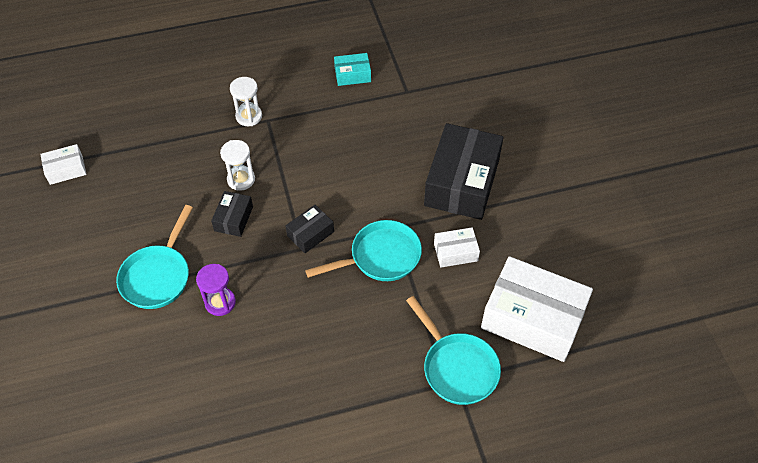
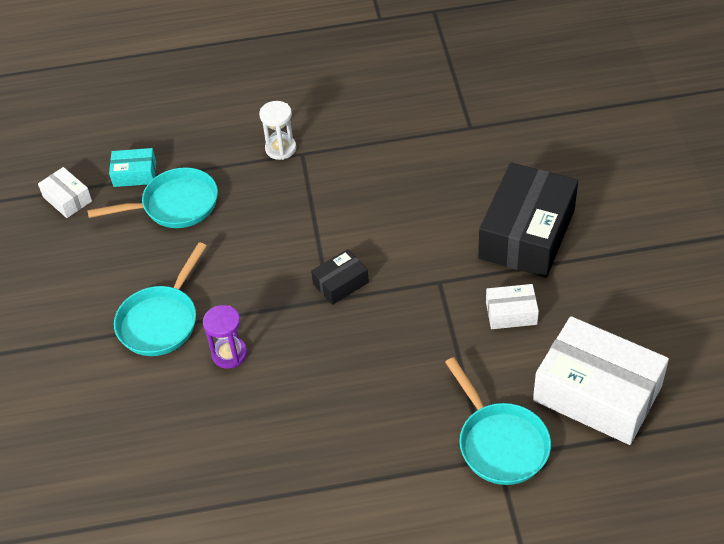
camera: 10 degrees right, 5 degrees down
(66, 169) = (67, 199): white box -> white box turned 60 degrees clockwise
(233, 219) = (253, 262): black box -> none
(241, 179) = (265, 219): white hourglass -> none
(352, 75) = (407, 106): turquoise box -> turquoise box (135, 174)
(380, 257) = (421, 313): turquoise pan -> turquoise pan (175, 205)

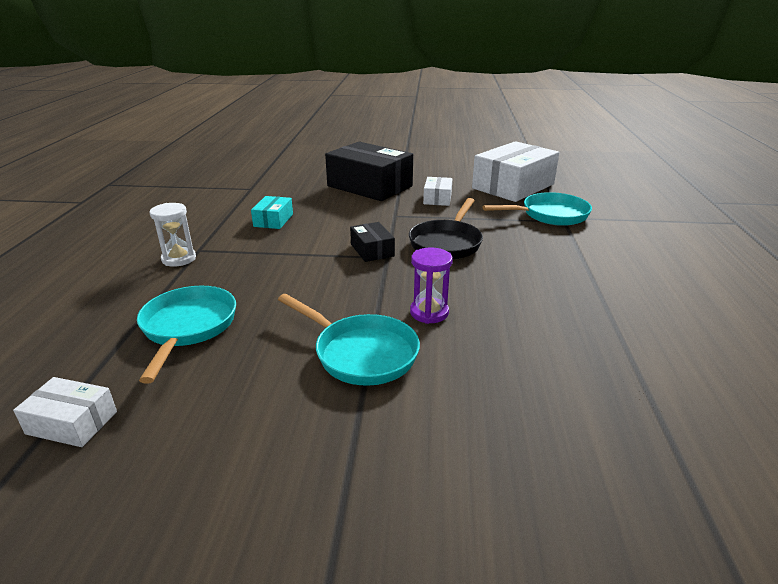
camera: 80 degrees left, 20 degrees down
(67, 199) = (72, 422): white box -> white box turned 45 degrees clockwise
(135, 174) = (100, 354): turquoise box -> turquoise box (273, 220)
(378, 344) = (447, 243): none -> black pan

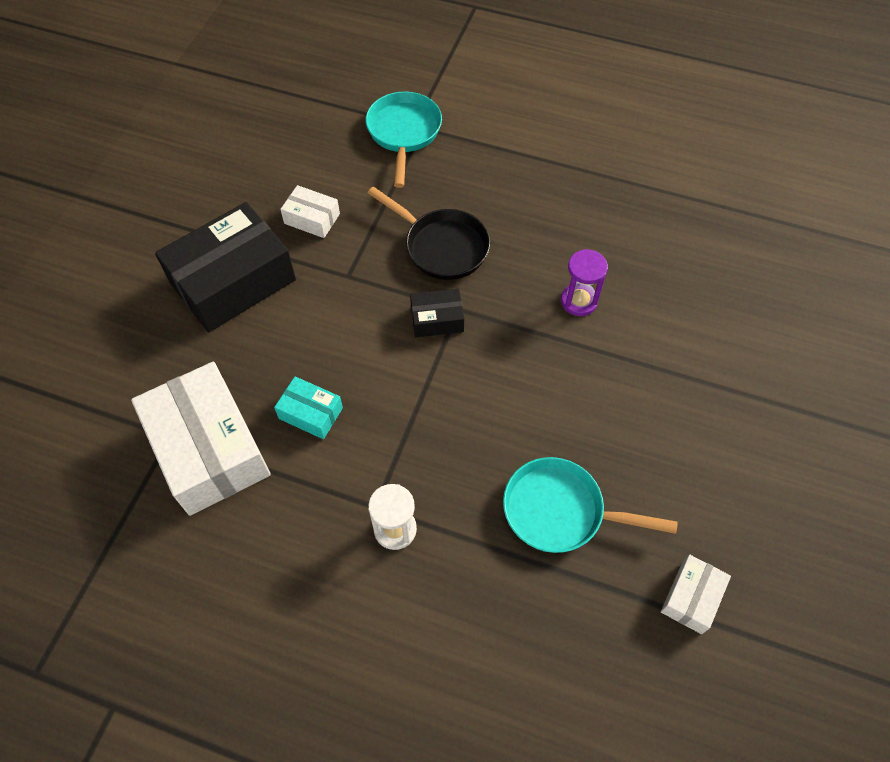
camera: 75 degrees left, 30 degrees up
(361, 353) = (632, 367): turquoise pan -> none
(513, 186) = (305, 132): white box -> white box (209, 449)

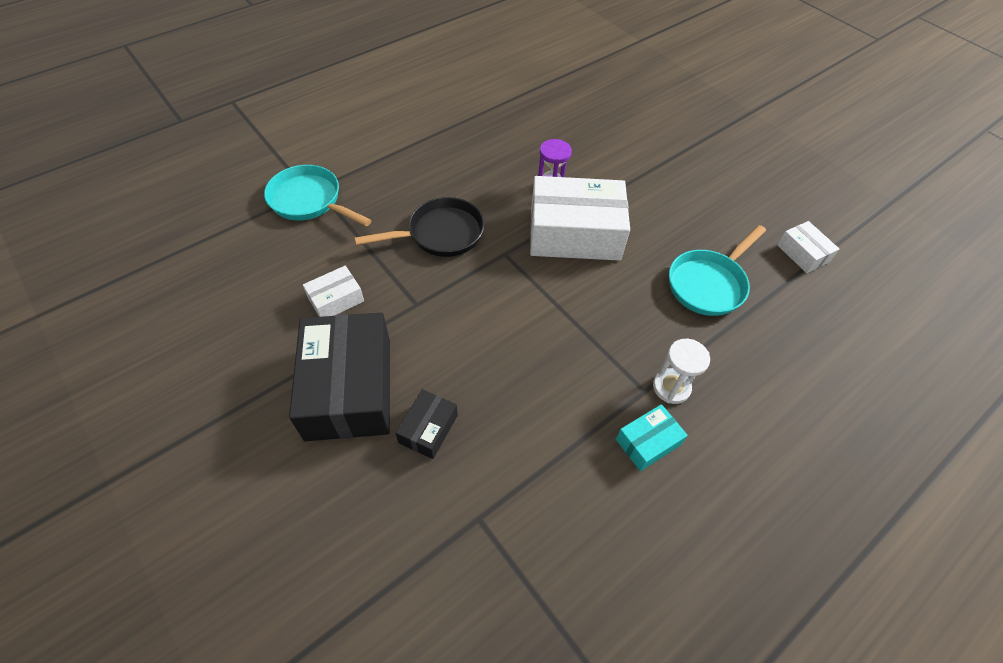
camera: 60 degrees left, 5 degrees down
(209, 449) = (514, 490): white box -> white box (574, 233)
(311, 413) = (531, 394): turquoise box -> turquoise box (647, 442)
(437, 319) = (504, 270): black box -> black box (428, 429)

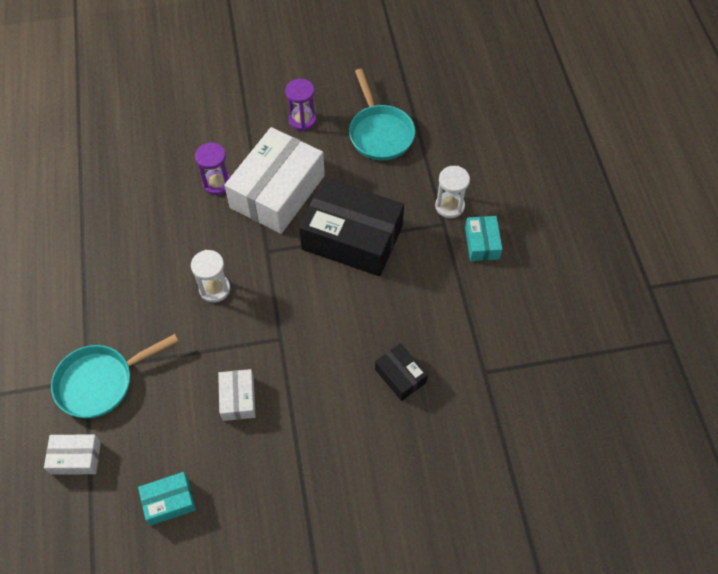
camera: 60 degrees left, 5 degrees up
(212, 295) = (169, 501): none -> turquoise box
(349, 388) = (334, 419): black box -> black box (352, 238)
(440, 234) = (214, 289): black pan -> white hourglass
(668, 217) = (302, 120): none -> purple hourglass
(802, 253) = (388, 61): white box -> white box (76, 458)

